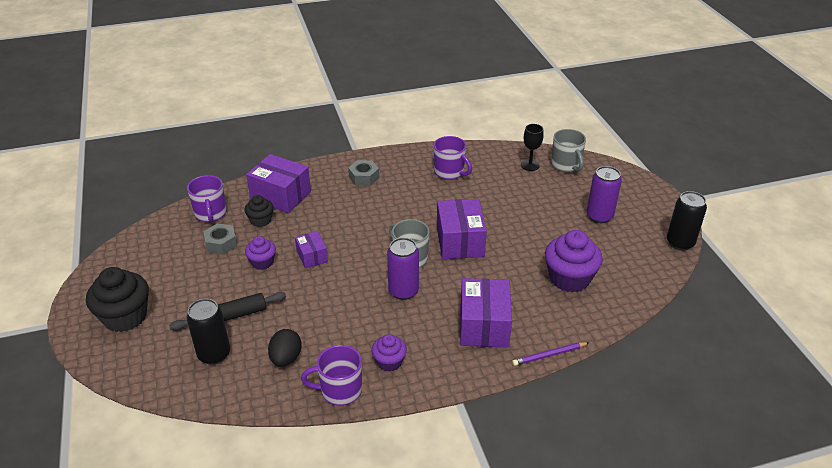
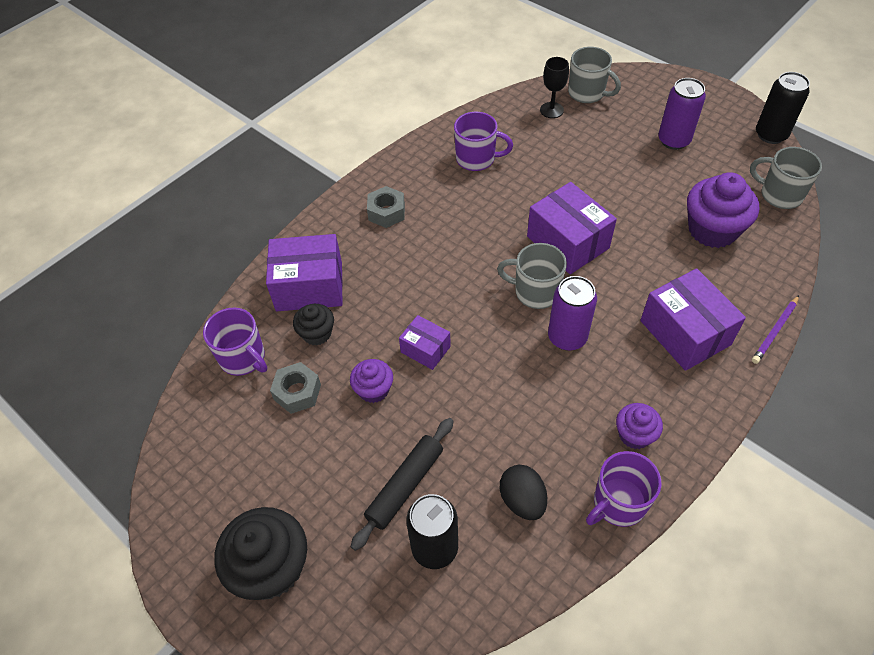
camera: 30 degrees left, 15 degrees up
(645, 280) = (779, 195): none -> grey mug

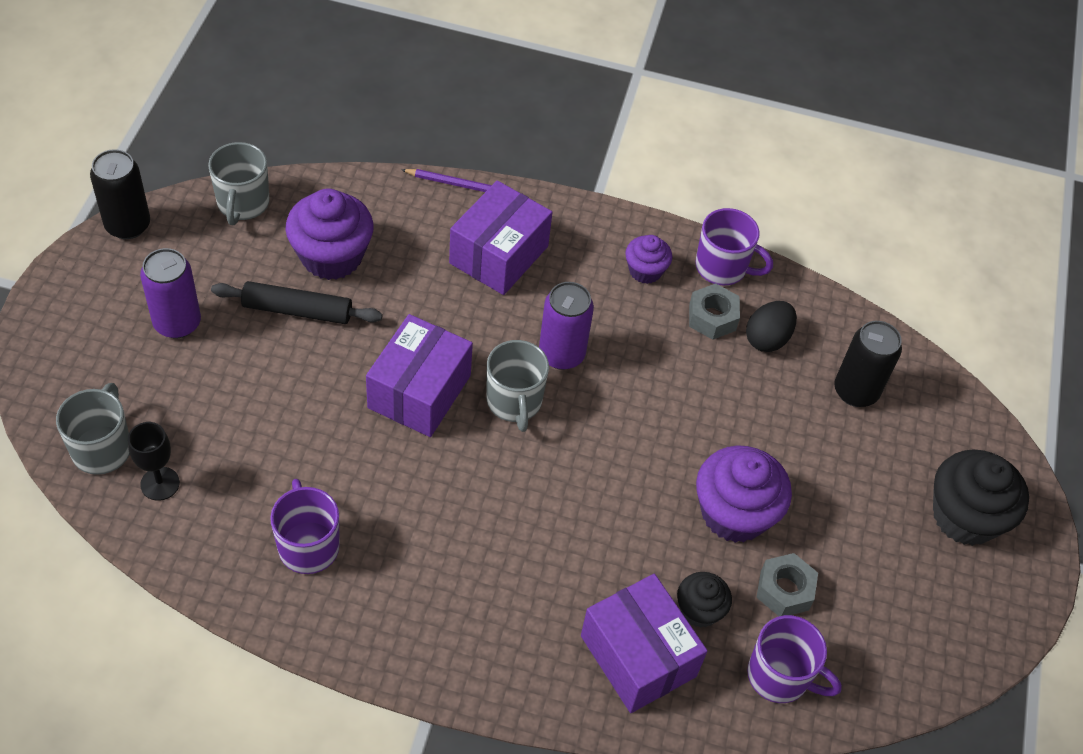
camera: 125 degrees left, 0 degrees up
(243, 358) = (780, 676): purple mug -> purple mug turned 105 degrees clockwise
(373, 390) = (734, 513): purple cupcake -> purple cupcake, size x1.80
(386, 212) = (465, 620): grey nut -> grey nut (712, 317)
(405, 486) = (816, 438): black rolling pin -> black rolling pin (297, 310)
(425, 349) = (654, 483): purple box -> none

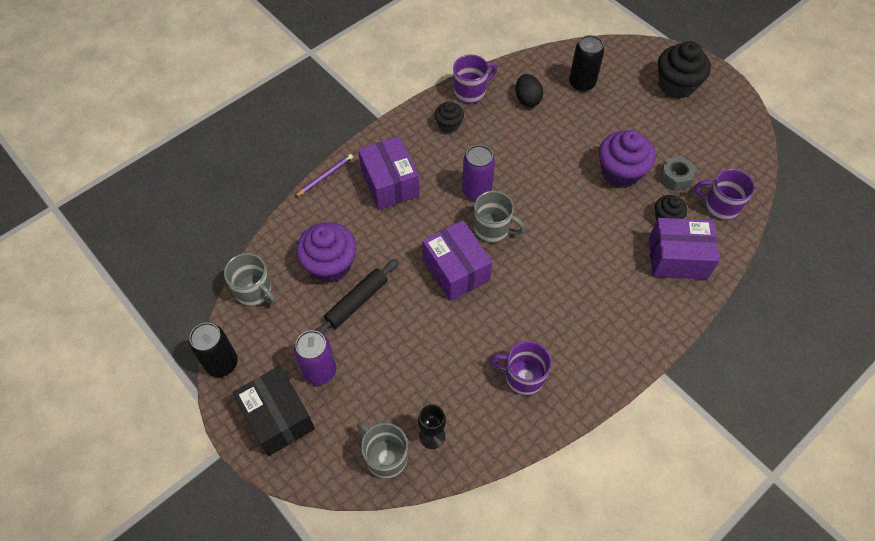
camera: 50 degrees left, 5 degrees up
(91, 315) = (278, 417): none -> black box
(645, 270) = (449, 125): purple cupcake -> black cupcake
(712, 317) = (499, 114): grey nut -> none
(780, 676) = (720, 206): purple mug -> purple mug turned 135 degrees counterclockwise

